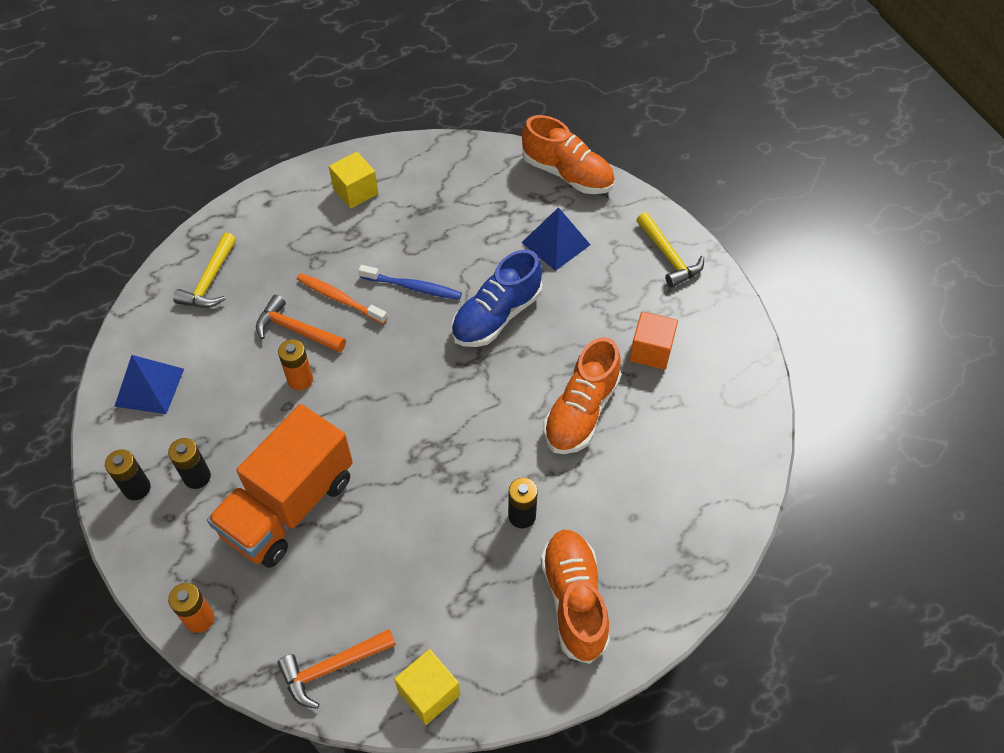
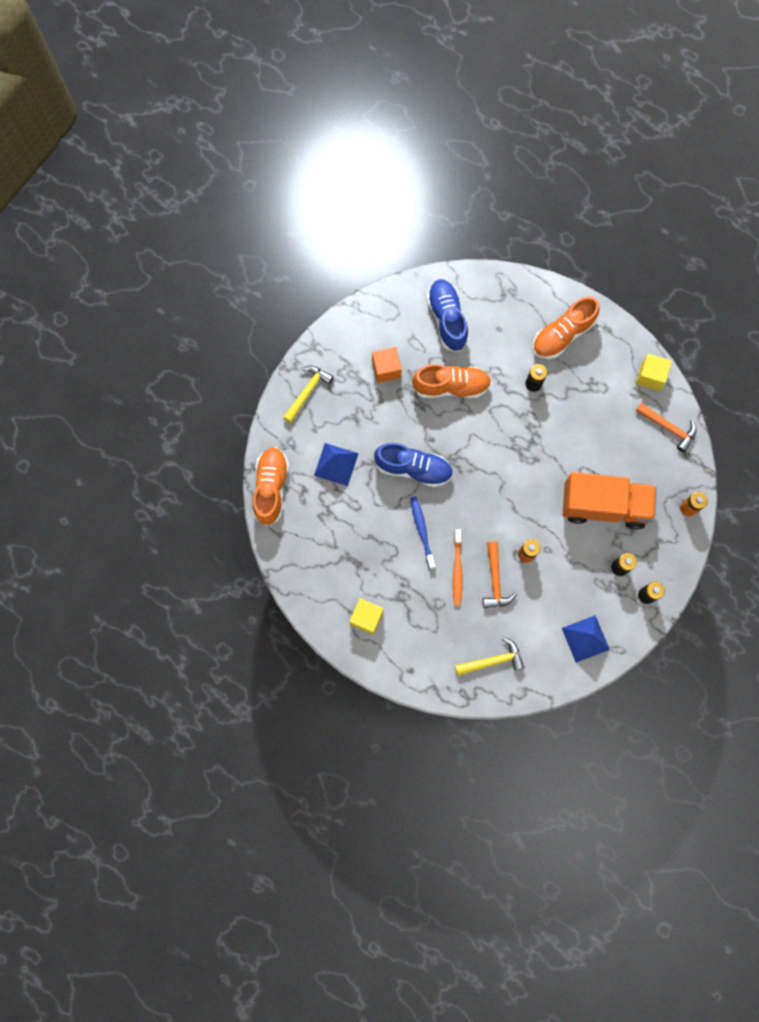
camera: 120 degrees left, 20 degrees up
(685, 457) = (447, 319): none -> blue shoe

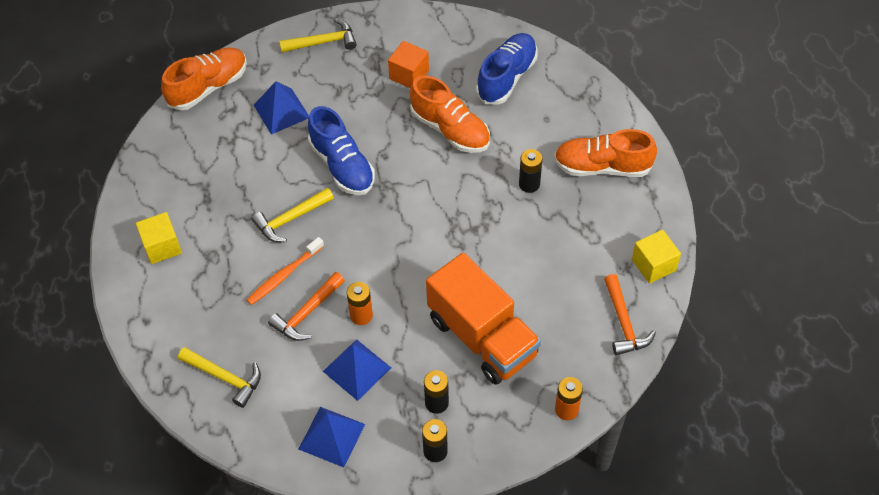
camera: 45 degrees right, 20 degrees down
(422, 531) = (291, 219): blue toothbrush -> yellow hammer
(558, 588) = (357, 369): none -> blue pyramid

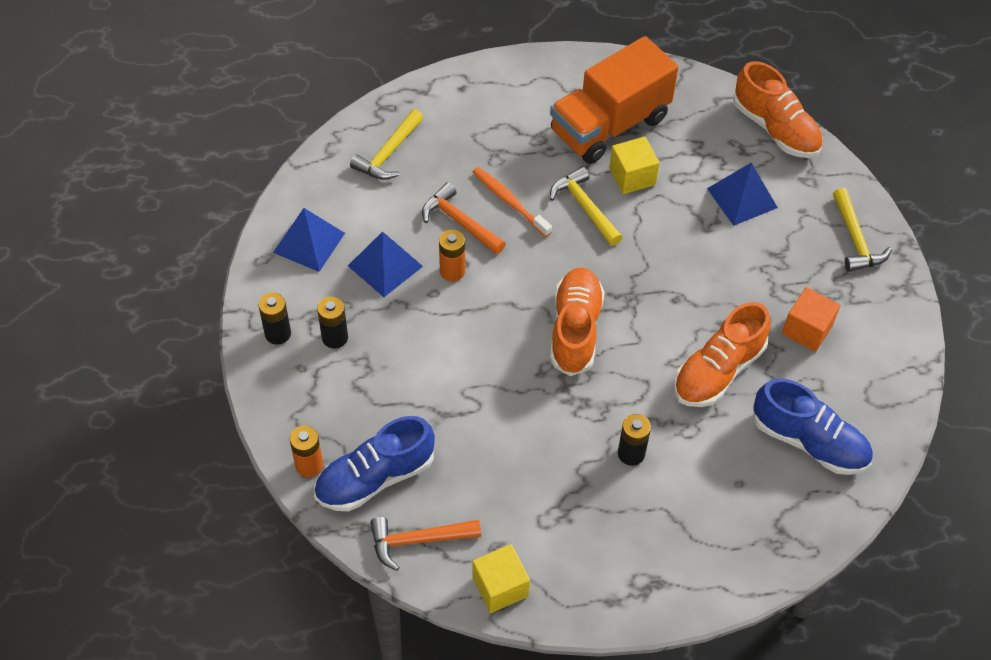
camera: 90 degrees right, 0 degrees up
(162, 246) = (553, 97): yellow cube -> yellow cube (632, 176)
(342, 166) = (660, 256): blue shoe -> blue shoe (375, 478)
(482, 337) = (413, 387): orange truck -> orange truck (609, 125)
(602, 167) = (658, 543): orange shoe -> orange shoe (575, 330)

